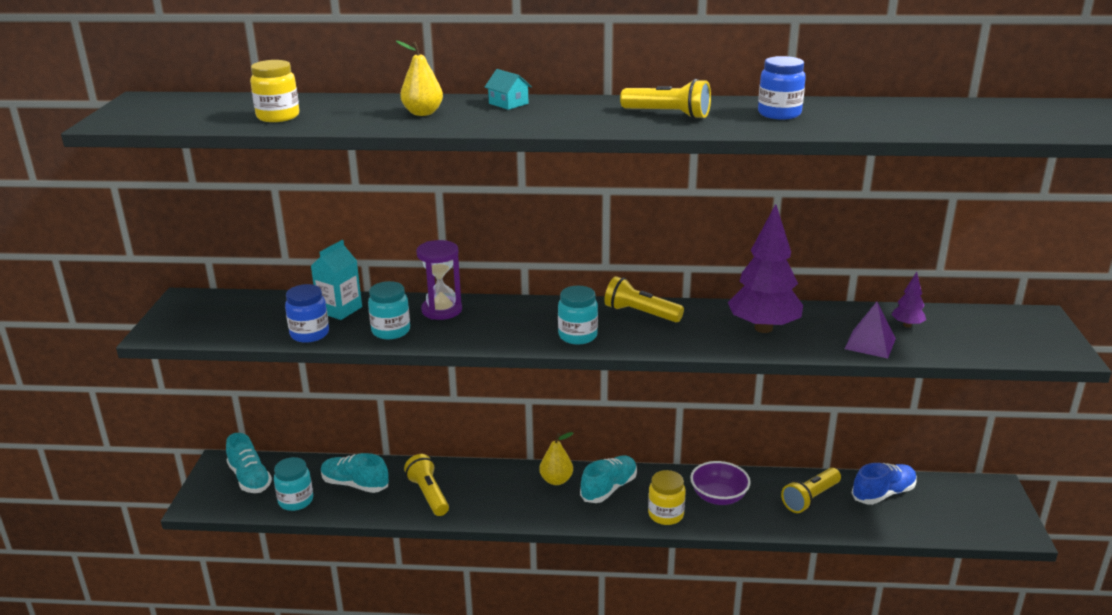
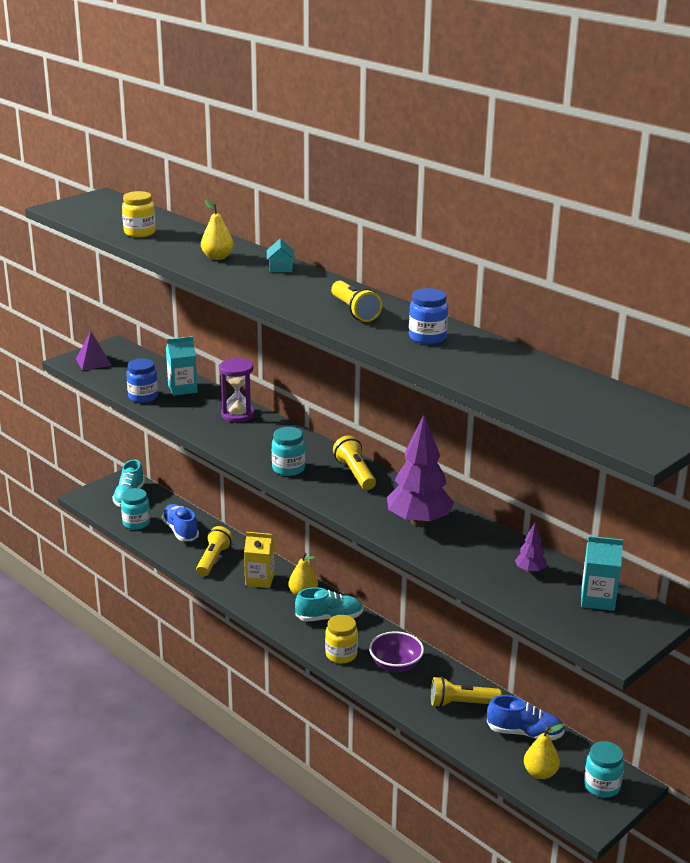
camera: 40 degrees right, 0 degrees up
(355, 484) = (180, 531): turquoise shoe -> blue shoe
(391, 331) = (188, 415): turquoise jar -> turquoise jar (601, 786)
(499, 489) = (260, 580): none -> yellow carton
(870, 343) = (473, 568): purple pyramid -> purple pyramid (93, 362)
(939, 518) = (540, 773): none -> yellow pear
(984, 323) = (597, 599): none -> turquoise carton

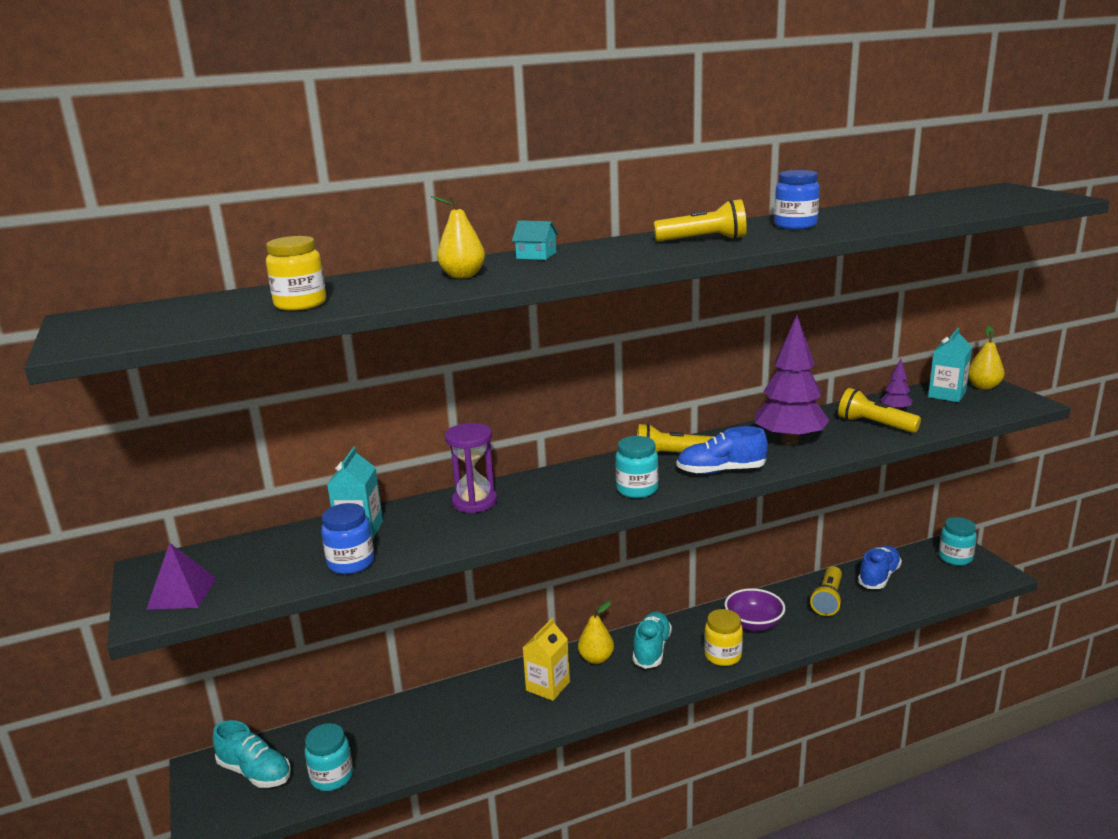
camera: 65 degrees left, 5 degrees down
(180, 531) = (388, 735): blue shoe -> blue shoe (721, 471)
(213, 560) = (478, 717): yellow flashlight -> yellow flashlight (874, 425)
(540, 773) = (936, 583): yellow pear -> yellow pear (983, 386)

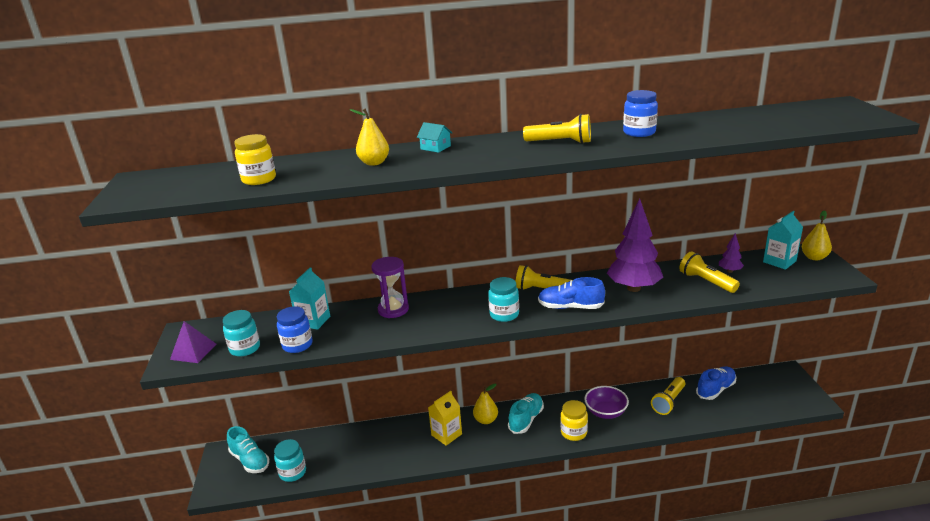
camera: 15 degrees right, 5 degrees up
(955, 558) = (783, 383): turquoise jar -> turquoise jar (245, 348)

